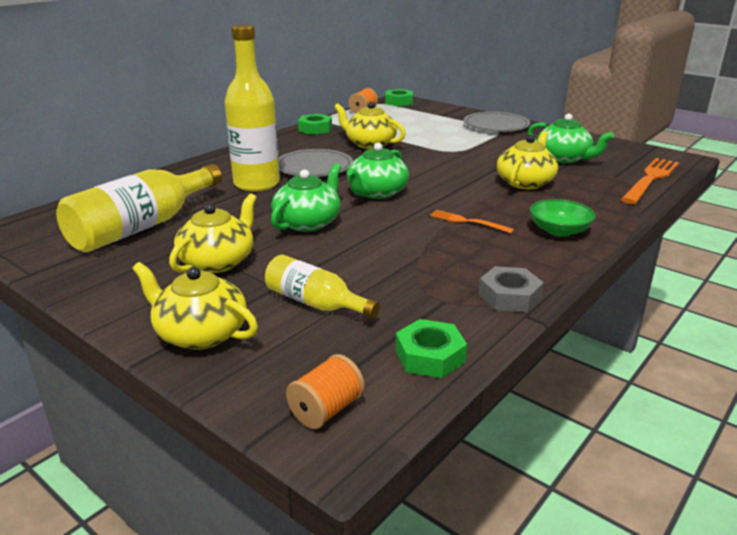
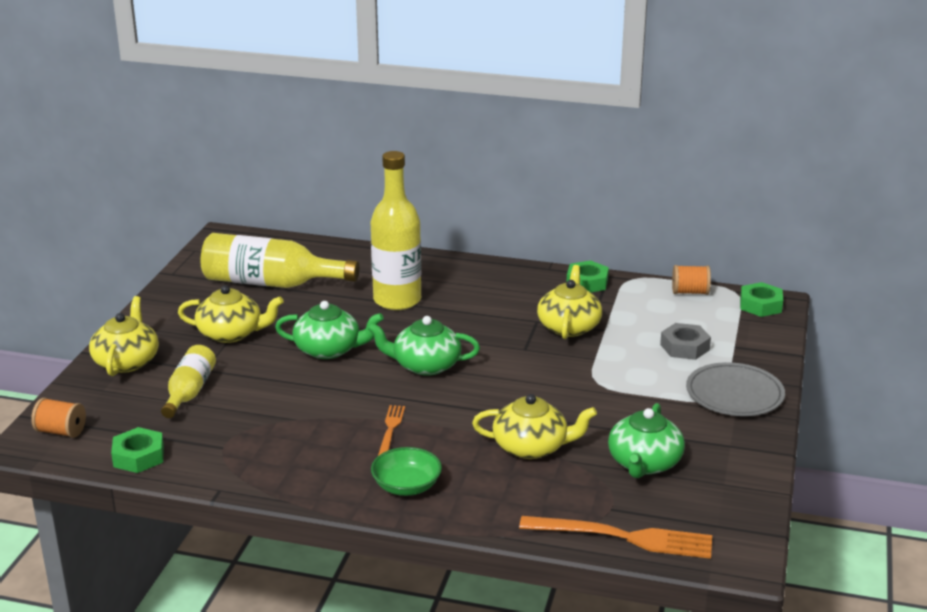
camera: 65 degrees right, 0 degrees up
(314, 167) = (466, 315): grey plate -> none
(509, 296) = (247, 477): grey nut -> grey nut (684, 347)

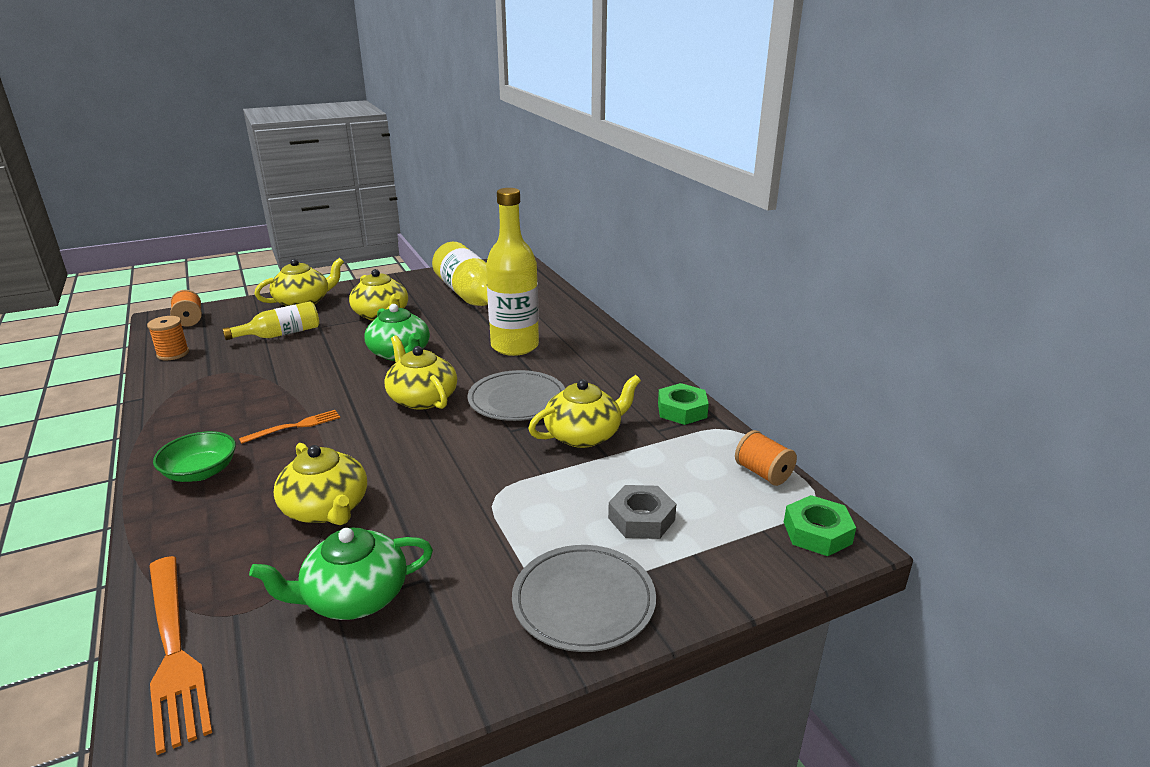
camera: 50 degrees right, 0 degrees up
(139, 456) = (173, 354): green nut -> orange spool
(425, 365) = (422, 398): green teapot -> yellow teapot
(485, 331) = (517, 400): none -> grey plate

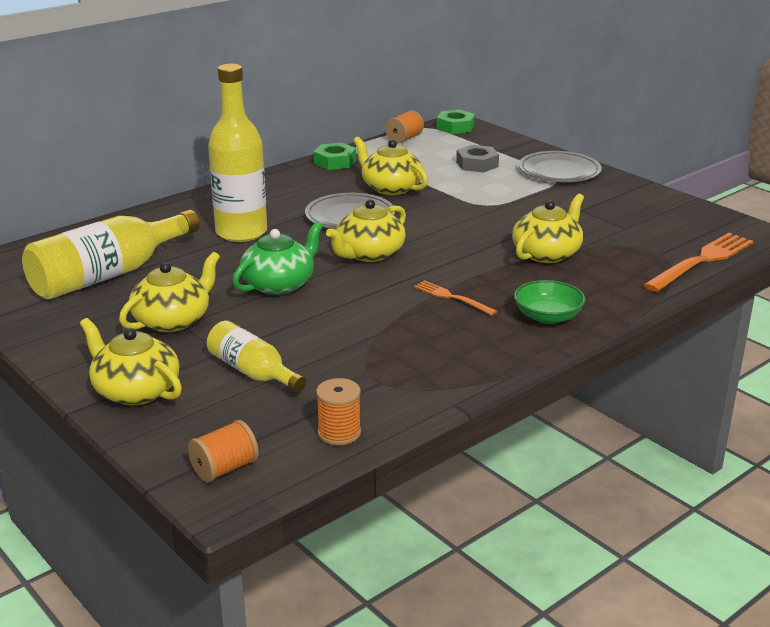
camera: 105 degrees left, 0 degrees up
(354, 597) = (614, 225): green teapot -> none

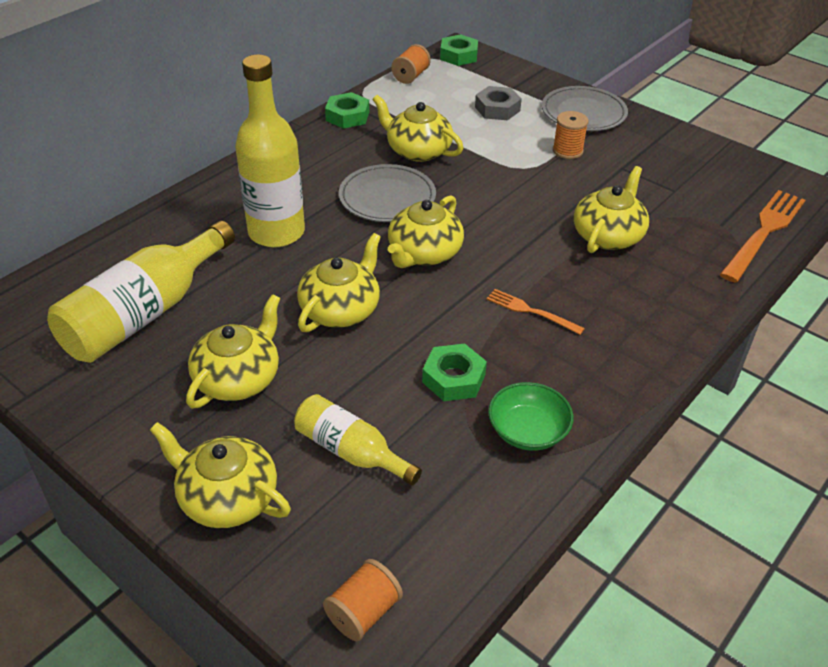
camera: 10 degrees left, 15 degrees up
(279, 284) = (341, 309): green teapot -> yellow teapot
(339, 433) = (473, 536): orange spool -> orange spool (567, 151)
(363, 334) = (454, 378): none -> green nut
(547, 317) = (637, 330): green bowl -> green bowl (528, 431)

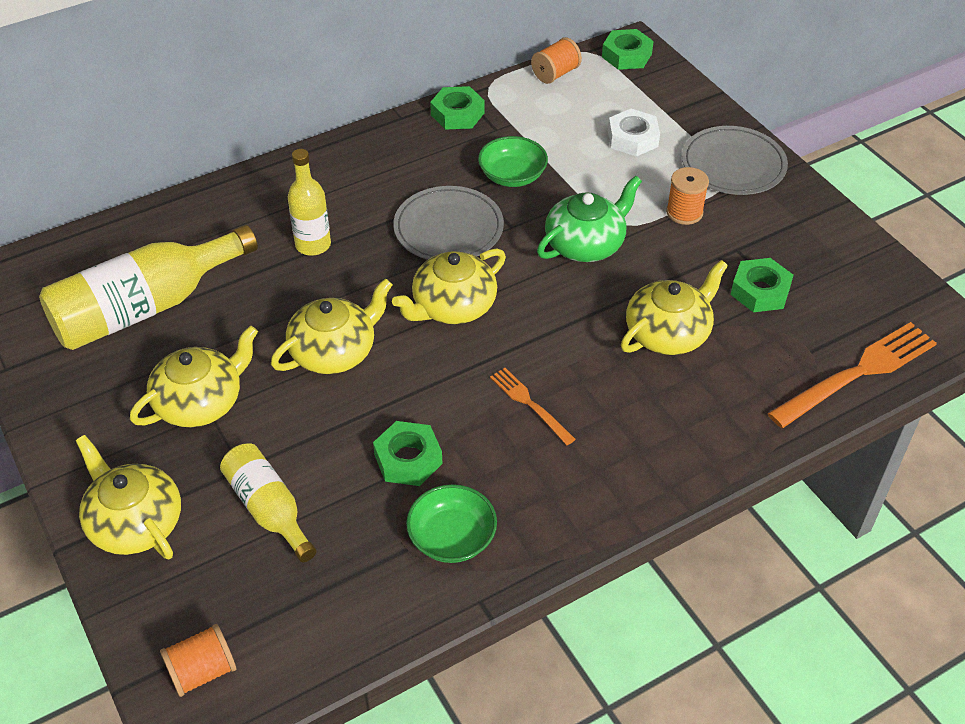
camera: 20 degrees right, 5 degrees up
(276, 232) = (313, 245): yellow bottle -> yellow bottle, size x0.58
(418, 150) = (512, 176): yellow teapot -> green bowl
(497, 109) = (632, 138): grey nut -> white nut
(505, 187) = (585, 244): none -> green teapot
(657, 192) = (760, 291): none -> green nut

